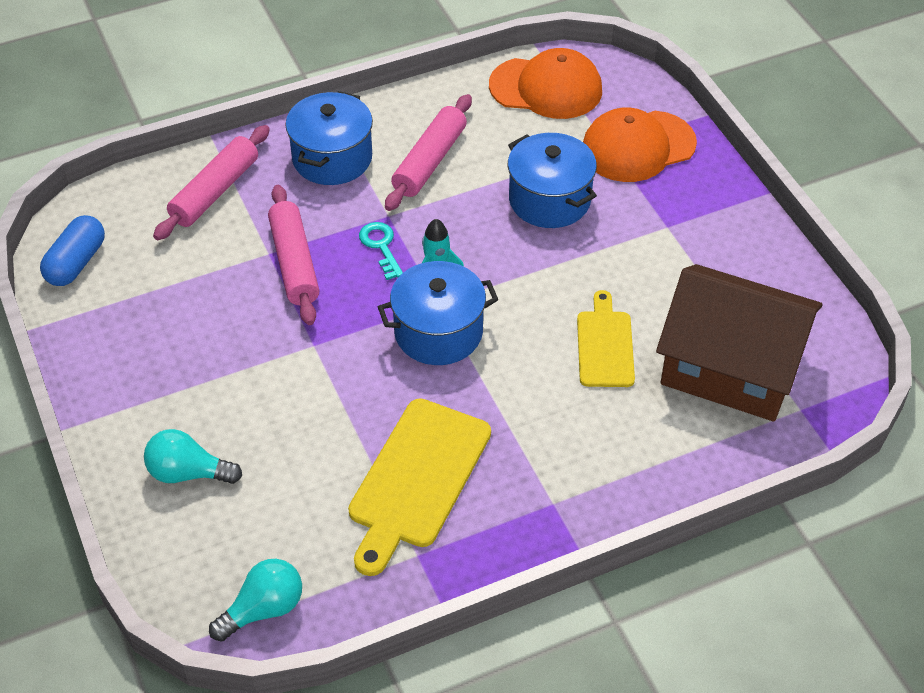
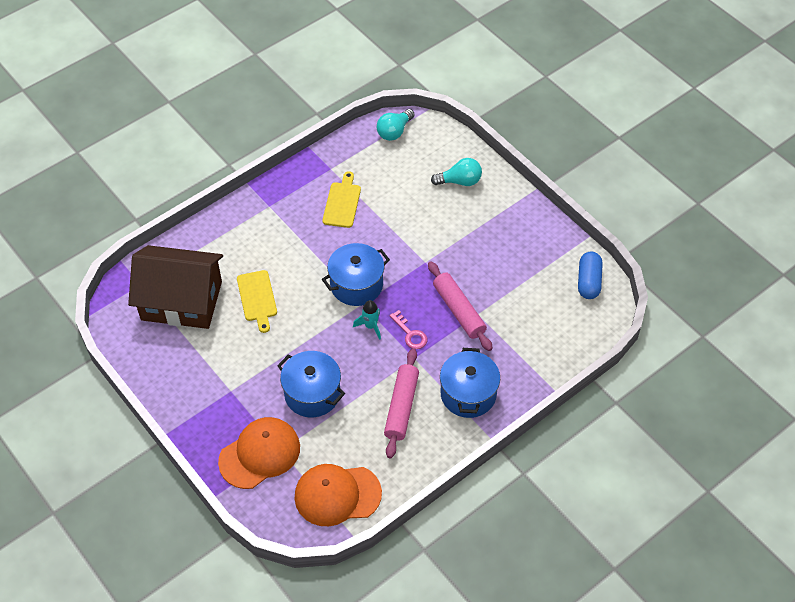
camera: 165 degrees right, 5 degrees up
(215, 191) = (532, 350): pink rolling pin -> none
(381, 246) = (410, 334): turquoise key -> pink key
(417, 479) = (342, 203): yellow cutting board -> yellow cutting board, size x0.63

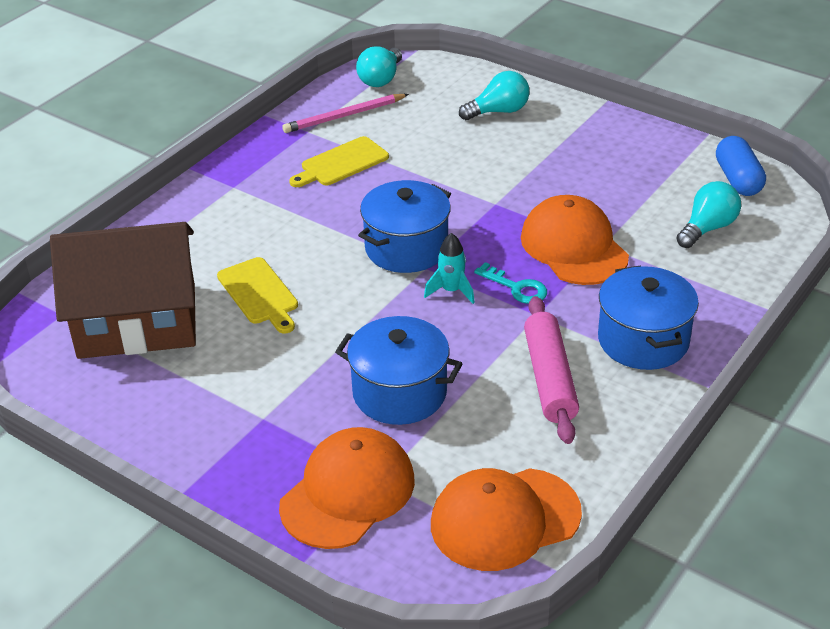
camera: 15 degrees left, 15 degrees down
(342, 203) = (341, 163): yellow cutting board -> yellow cutting board turned 120 degrees counterclockwise
(358, 160) = (344, 116): none -> pink pencil
(410, 334) = (516, 287): pink key -> turquoise key
(458, 310) = (574, 247): pink rolling pin -> orange cap
(549, 317) = (707, 228): none -> turquoise light bulb

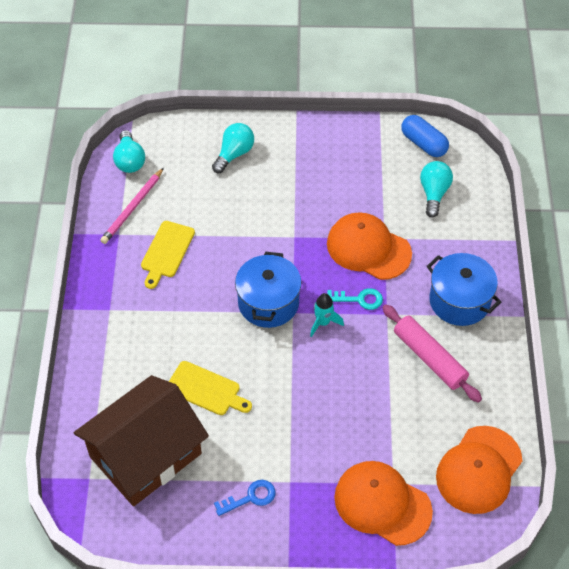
camera: 35 degrees left, 15 degrees up
(204, 411) = (250, 497): none -> blue key
(348, 492) = (382, 504): orange cap -> orange cap turned 60 degrees counterclockwise
(399, 393) = (354, 417): blue pot -> none

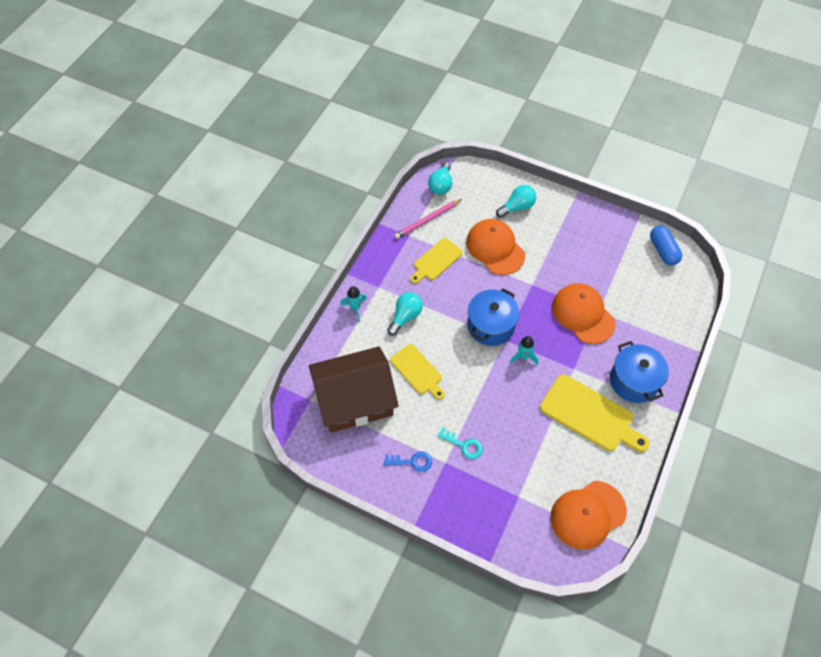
camera: 25 degrees right, 5 degrees up
(92, 345) = (355, 308): none -> turquoise rocket
(359, 299) = (558, 349): turquoise key -> turquoise key (464, 445)
(382, 504) = (503, 508): orange cap -> orange cap (495, 248)
(429, 358) = (590, 415): pink rolling pin -> yellow cutting board
(434, 193) = (653, 291): turquoise light bulb -> turquoise light bulb (405, 317)

